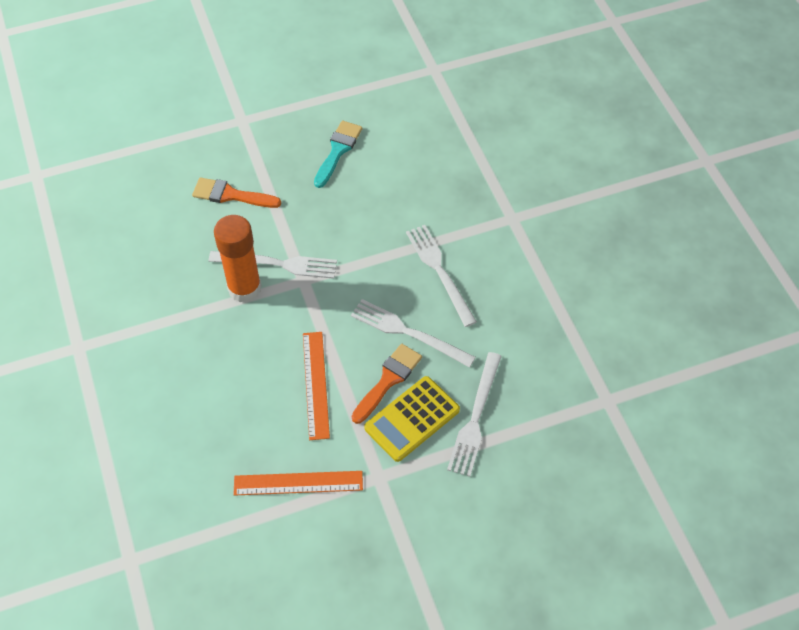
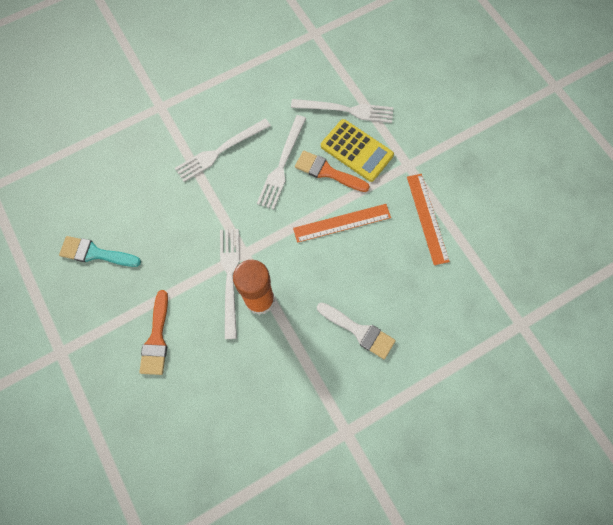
camera: 100 degrees left, 15 degrees up
(179, 379) = (359, 331): none -> white brush

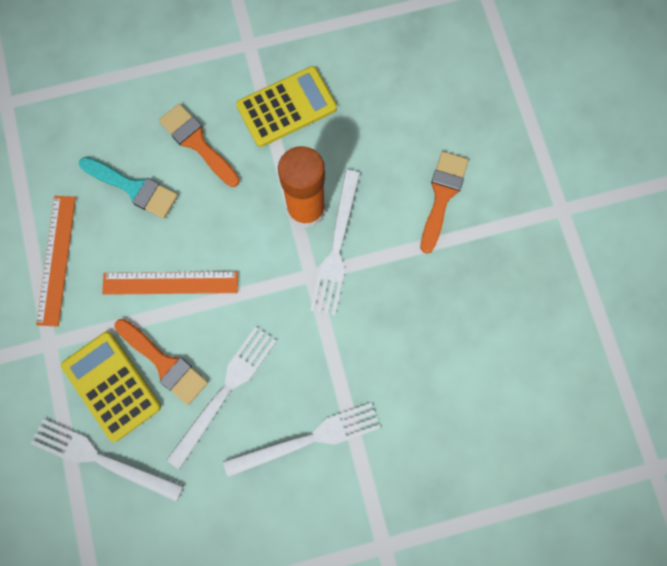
camera: 165 degrees left, 5 degrees up
(95, 253) = (507, 326): turquoise brush -> turquoise brush (134, 188)
(297, 381) = (286, 107): none -> yellow calculator
(359, 331) = (197, 143): white brush -> orange brush

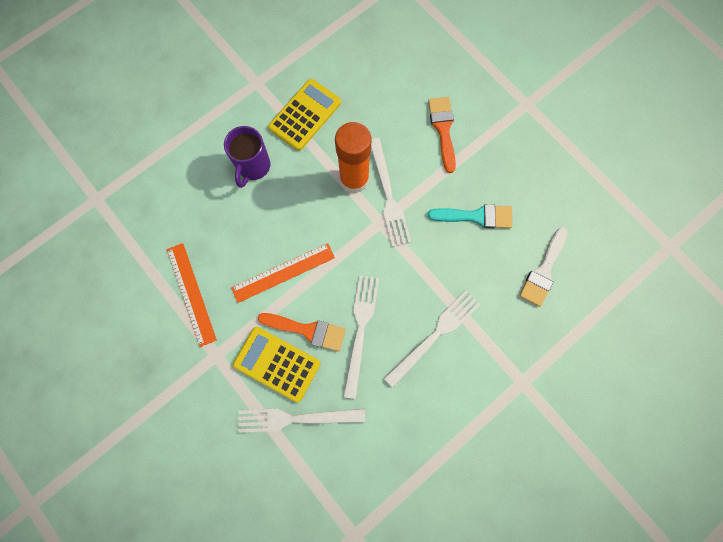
camera: 25 degrees left, 0 degrees up
(134, 188) = (223, 218): turquoise brush -> turquoise brush (476, 216)
(197, 143) = (253, 167): orange brush -> purple mug
(478, 424) = (543, 271): none -> white brush

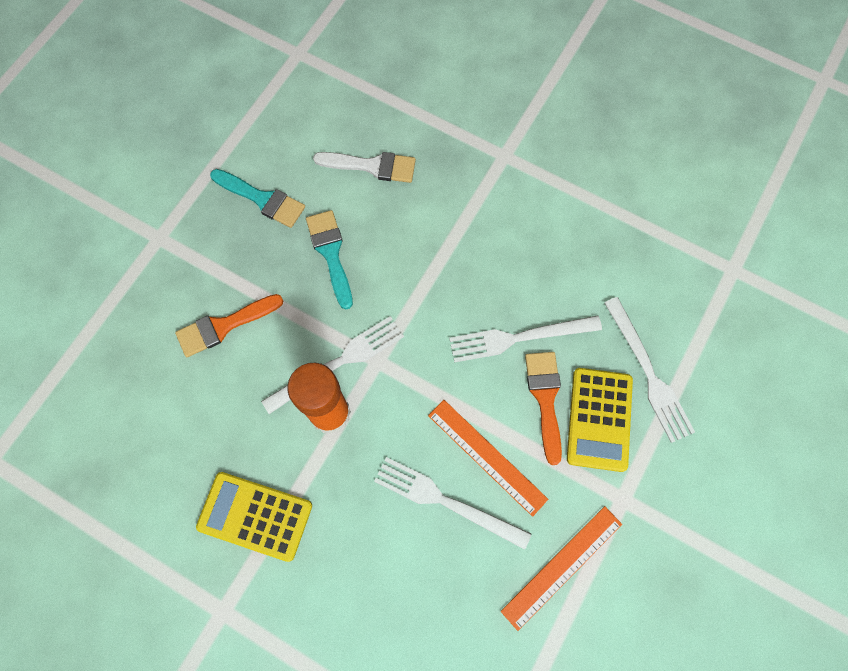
camera: 110 degrees left, 5 degrees down
(253, 167) = (356, 558): purple mug -> none
(435, 335) = (491, 255): white fork -> white fork (446, 501)
(537, 181) = (262, 199): none -> turquoise brush

